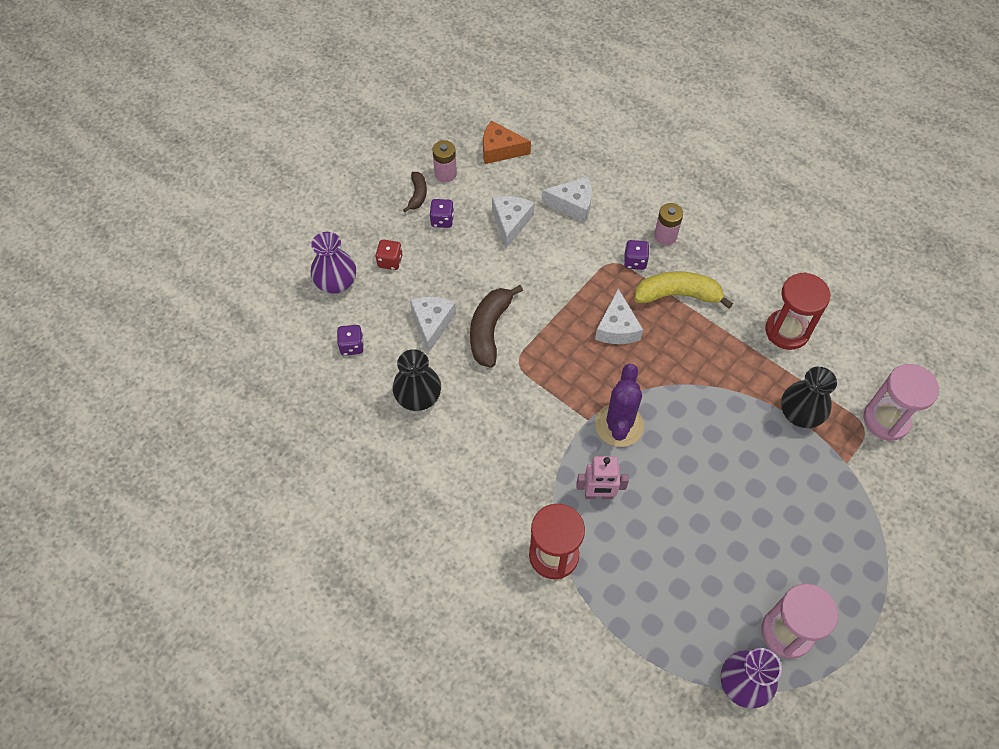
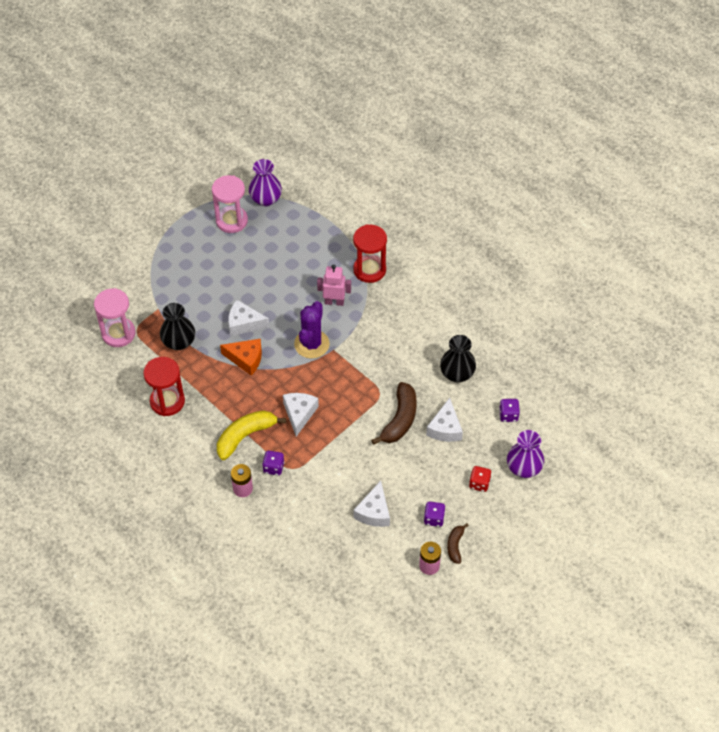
camera: 175 degrees left, 5 degrees down
(500, 150) = (376, 588): orange cheese -> orange cheese (246, 359)
(572, 204) = (317, 525): white cheese -> white cheese (244, 323)
(677, 295) = (245, 436): yellow banana -> yellow banana turned 135 degrees clockwise

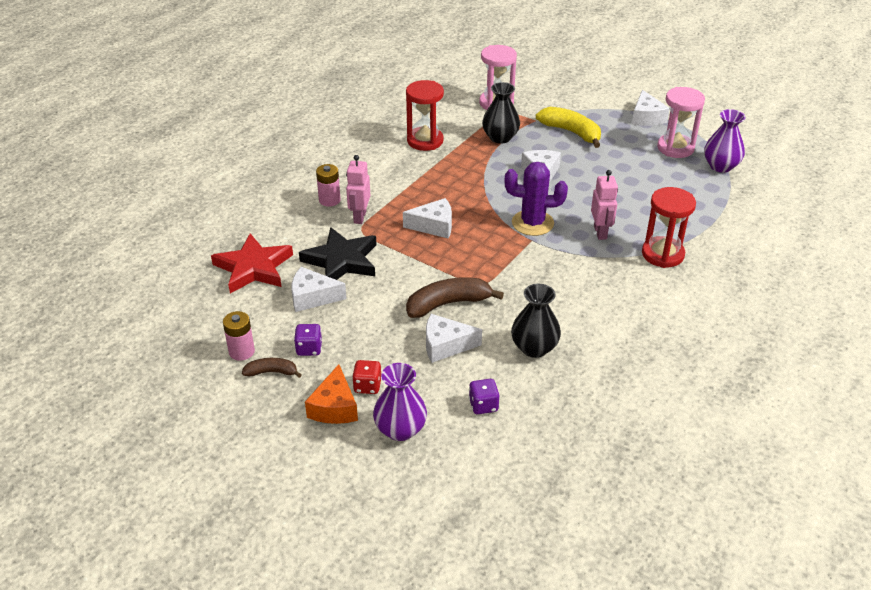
camera: 80 degrees right, 15 degrees down
(178, 227) = (646, 117): none -> white cheese
(245, 436) = (395, 193): yellow banana -> yellow banana (571, 132)
(246, 359) = (495, 181): orange cheese -> orange cheese (334, 407)
(273, 467) = (359, 217): purple dice -> pink robot
(327, 554) = (253, 268): none -> red star
(331, 487) = (341, 260): none -> black star
(400, 419) = (448, 304): brown banana -> brown banana turned 150 degrees clockwise

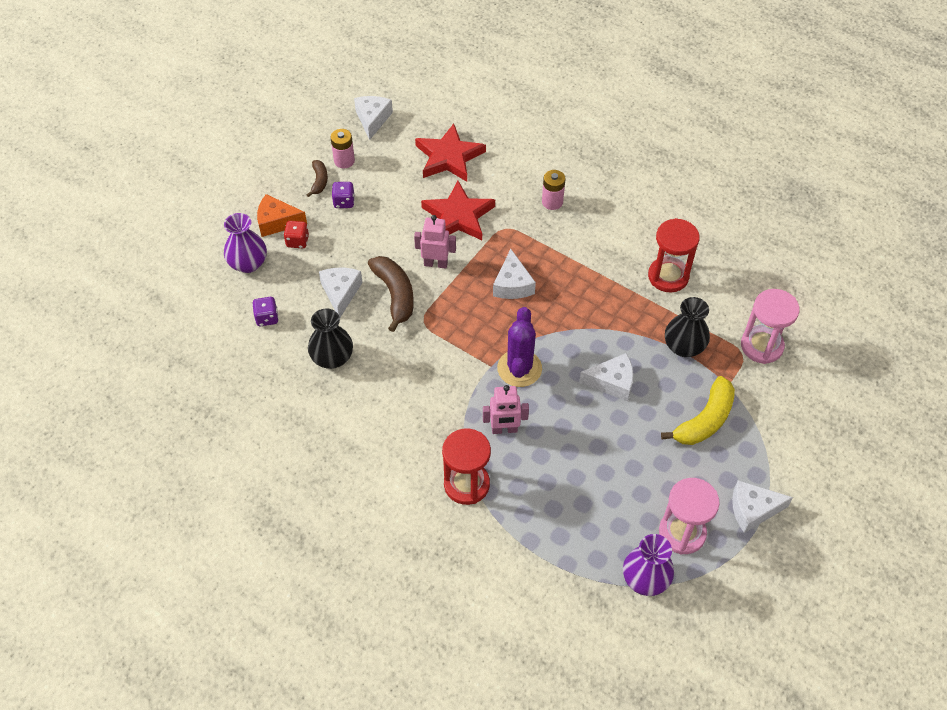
camera: 90 degrees right, 15 degrees up
(312, 297) = (408, 199): white cheese -> white cheese (372, 119)
(341, 260) = (458, 216): black star -> red star
(359, 217) = (525, 226): pink robot -> pink robot (436, 263)

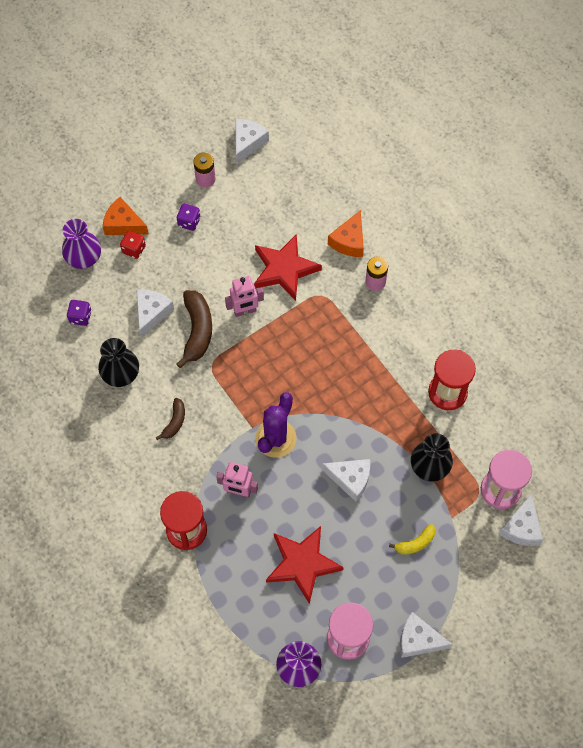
camera: 20 degrees right, 10 degrees up
(319, 181) = (175, 193): brown banana -> brown banana (174, 422)
(436, 263) = (245, 311): pink robot -> pink robot turned 135 degrees clockwise
(449, 157) = (301, 205): red star -> red star (302, 564)
(510, 175) = (349, 241): none -> orange cheese
(512, 284) = (304, 354): white cheese -> white cheese (521, 527)
(704, 420) = (415, 543): yellow banana -> yellow banana, size x0.56

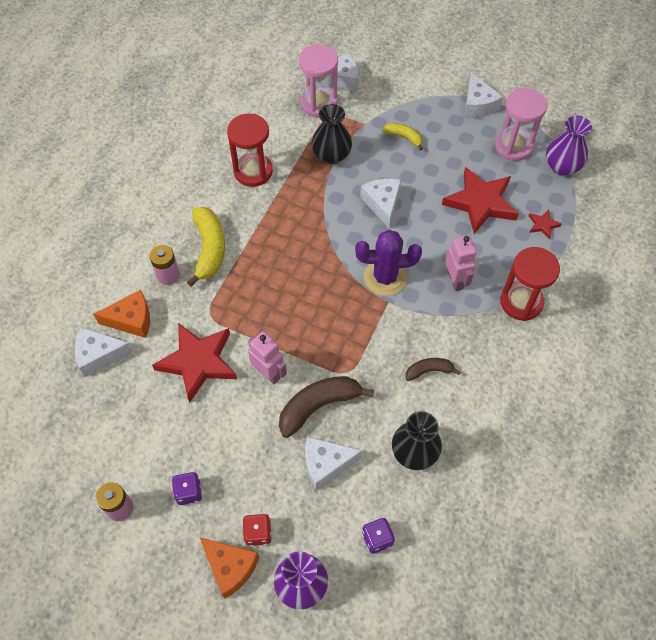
camera: 120 degrees left, 5 degrees down
(123, 224) = (230, 567): orange cheese -> orange cheese turned 45 degrees counterclockwise
(247, 143) = (45, 489): white cheese -> white cheese (99, 355)
(247, 602) = (543, 225): none -> red star
(383, 321) = (209, 249): none -> yellow banana

